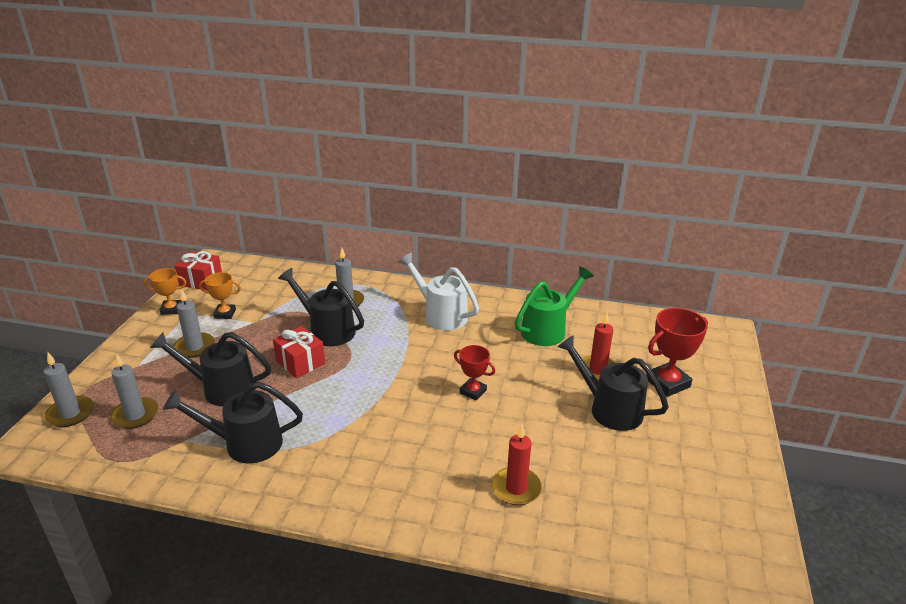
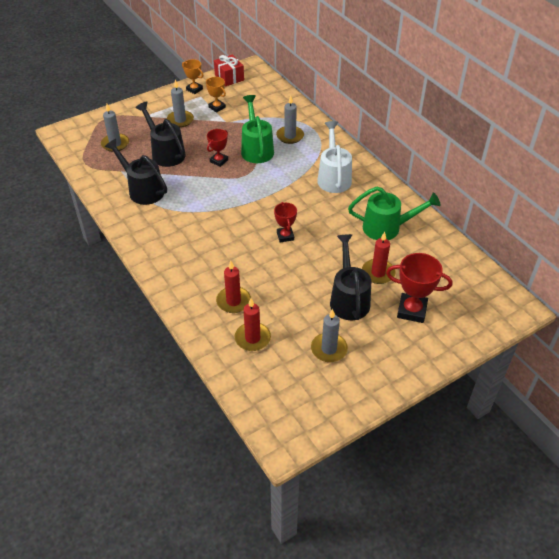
camera: 45 degrees right, 15 degrees up
(70, 413) = (92, 126): grey candle -> grey candle (329, 349)
(300, 362) = (219, 161): red gift -> red trophy
(327, 330) = (256, 149): black watering can -> green watering can
(587, 510) = (252, 338): none -> red candle

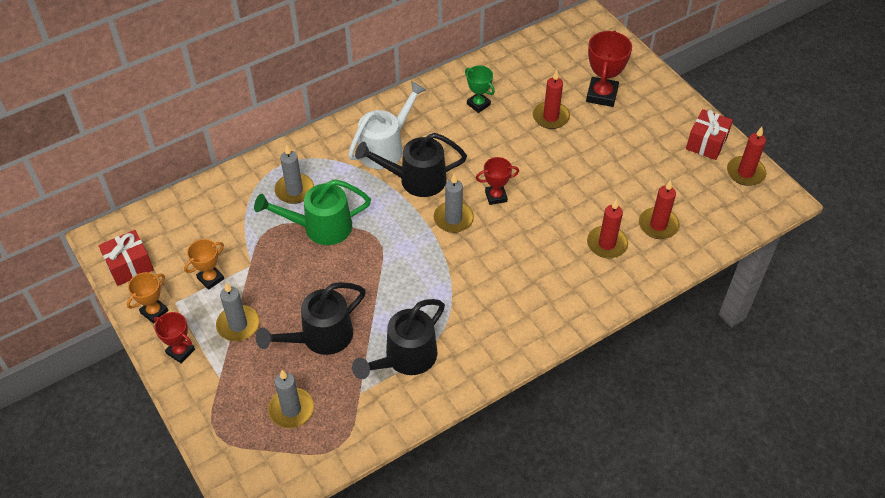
camera: 90 degrees left, 5 degrees up
(219, 161) = (344, 270): red trophy -> red trophy (180, 351)
(317, 416) = (745, 173): none -> red candle
(329, 349) = (662, 162): grey candle -> grey candle (453, 219)
(333, 177) = (386, 147): white watering can -> white watering can turned 135 degrees clockwise
(349, 298) = (591, 143): black watering can -> black watering can (415, 180)
(356, 387) = (706, 143): none -> red gift
(387, 228) = (478, 104): green watering can -> green trophy

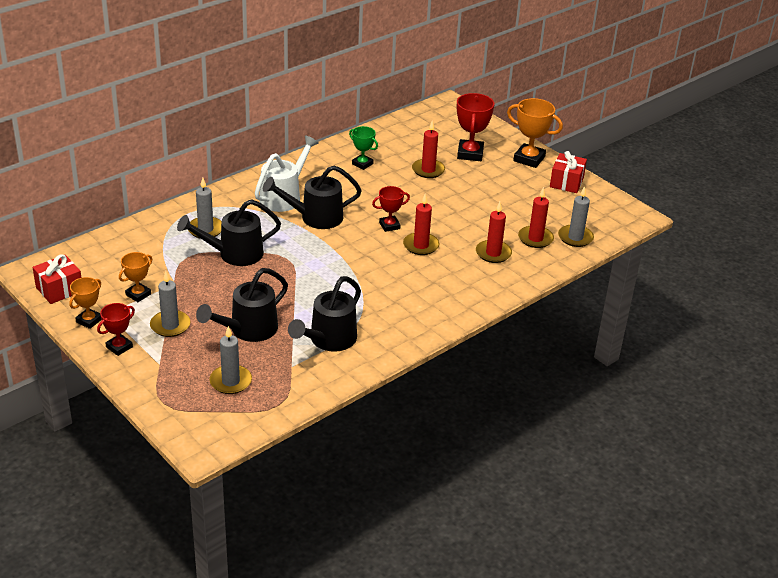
camera: 10 degrees left, 15 degrees down
(180, 351) = (119, 347): red trophy -> red trophy turned 75 degrees counterclockwise
(320, 227) = (234, 254): green watering can -> black watering can
(453, 219) = (354, 242): grey candle -> grey candle (575, 237)
(668, 106) = (529, 159): none -> orange trophy
(745, 173) = (603, 200): red candle -> red candle (421, 245)

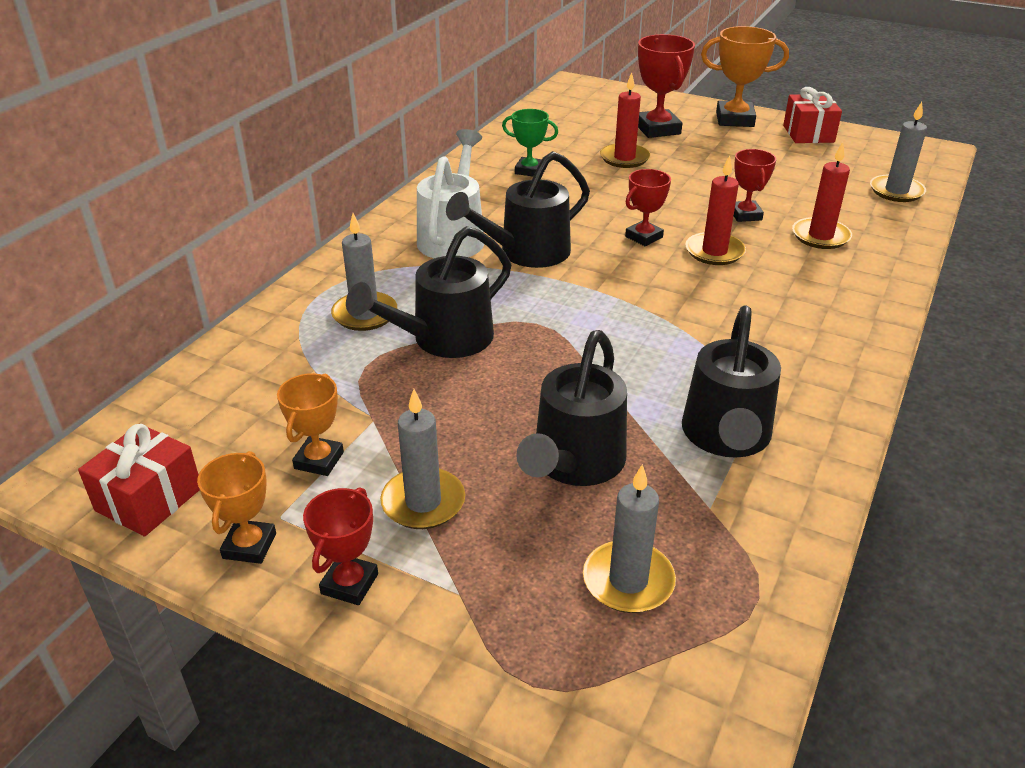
camera: 20 degrees left, 0 degrees up
(463, 228) = (745, 215): none -> red trophy
(535, 238) = (851, 204): red candle -> none

